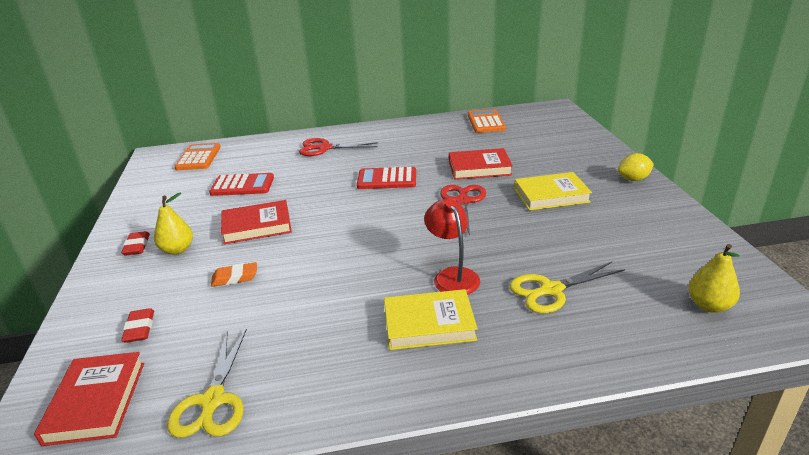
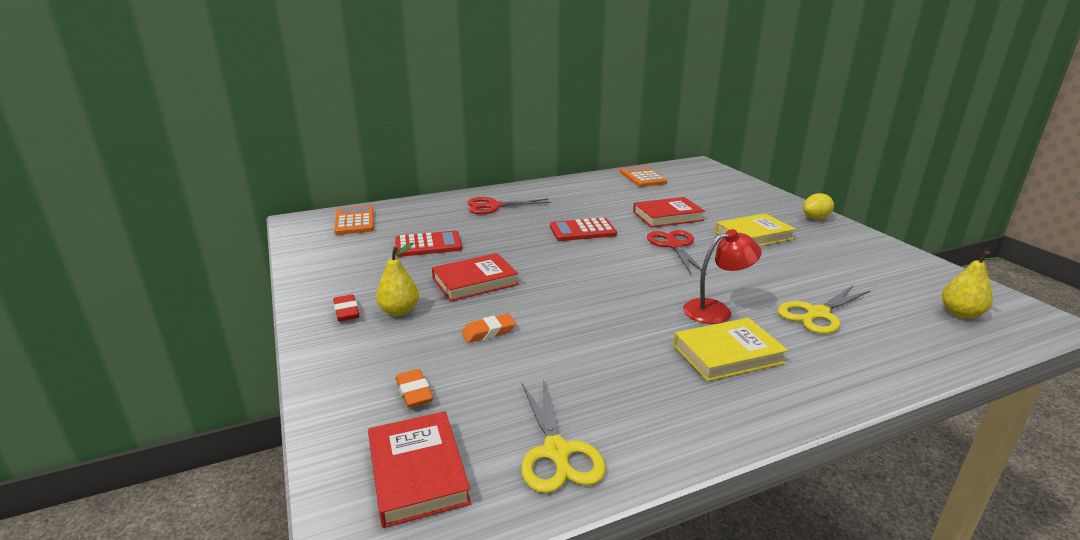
camera: 15 degrees left, 5 degrees down
(140, 329) = (414, 392): red eraser -> orange eraser
(452, 276) = (716, 310): red lamp -> red lamp turned 105 degrees clockwise

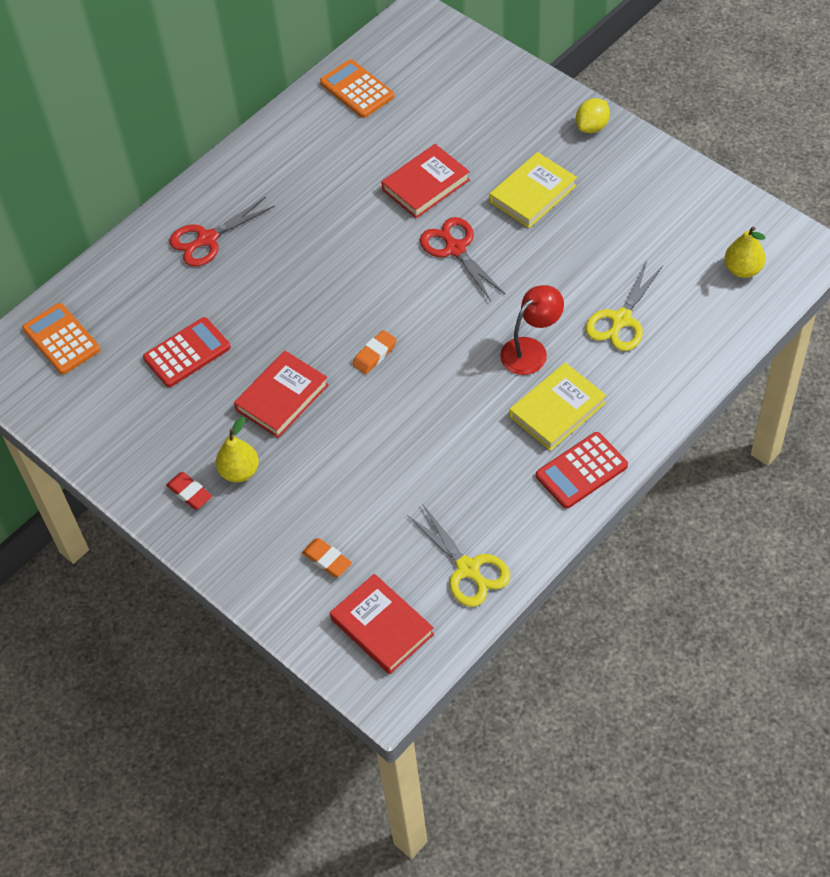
camera: 20 degrees left, 30 degrees up
(488, 332) = (342, 465): orange eraser -> orange eraser (374, 354)
(582, 231) = (343, 256): red calculator -> red calculator (581, 471)

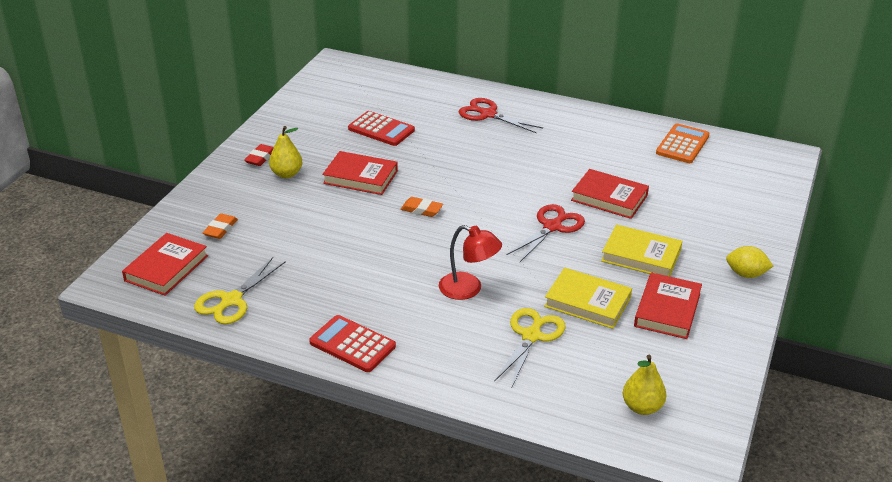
camera: 65 degrees right, 20 degrees down
(61, 339) = (368, 81): orange calculator -> none
(557, 410) = (411, 317): yellow book -> yellow book (587, 302)
(621, 204) = (667, 310): none -> red book
(621, 320) = (531, 336): yellow scissors -> yellow scissors turned 105 degrees clockwise

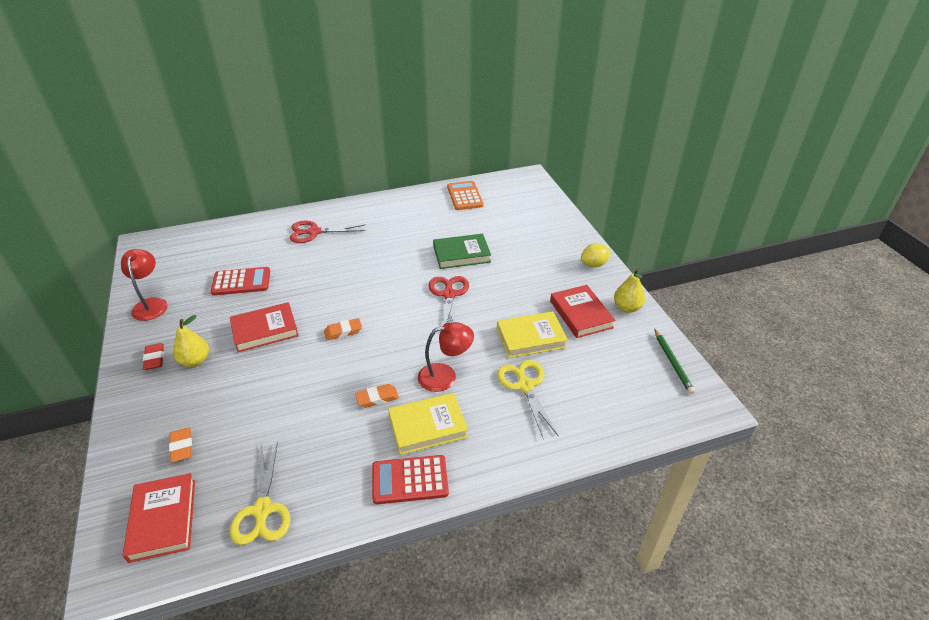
camera: 40 degrees left, 5 degrees up
(296, 115) = (151, 304): none -> red lamp
(392, 274) = (377, 398): none -> orange eraser
(609, 198) = (461, 254): red book -> green book
(641, 256) = (525, 285): yellow book -> yellow book (428, 426)
(642, 407) = (644, 393): yellow pear -> yellow pear (627, 307)
(710, 401) = (672, 362): none -> green pencil

